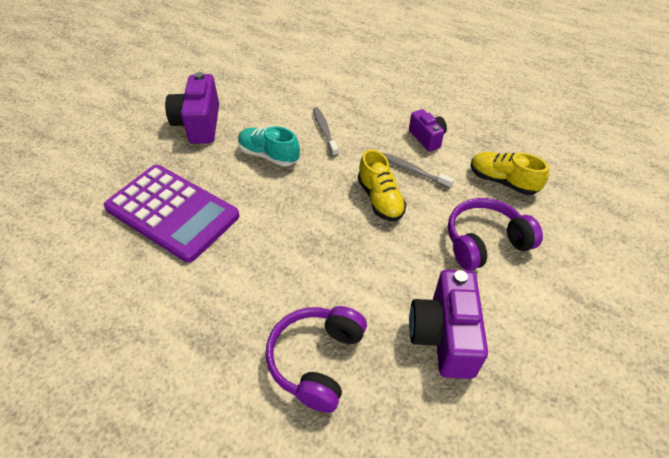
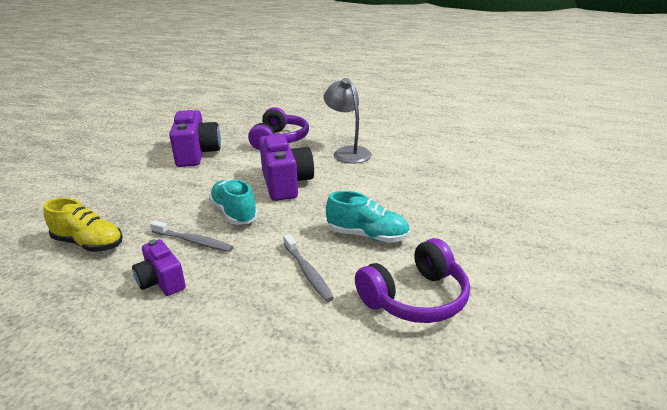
camera: 170 degrees right, 20 degrees down
(172, 212) = (429, 183): purple calculator -> none
(199, 124) = (483, 258): purple camera -> purple camera (286, 184)
(227, 297) = (348, 152): none -> grey lamp
(380, 199) = (234, 213): yellow shoe -> turquoise shoe
(485, 242) = (141, 196): purple headphones -> purple headphones (415, 298)

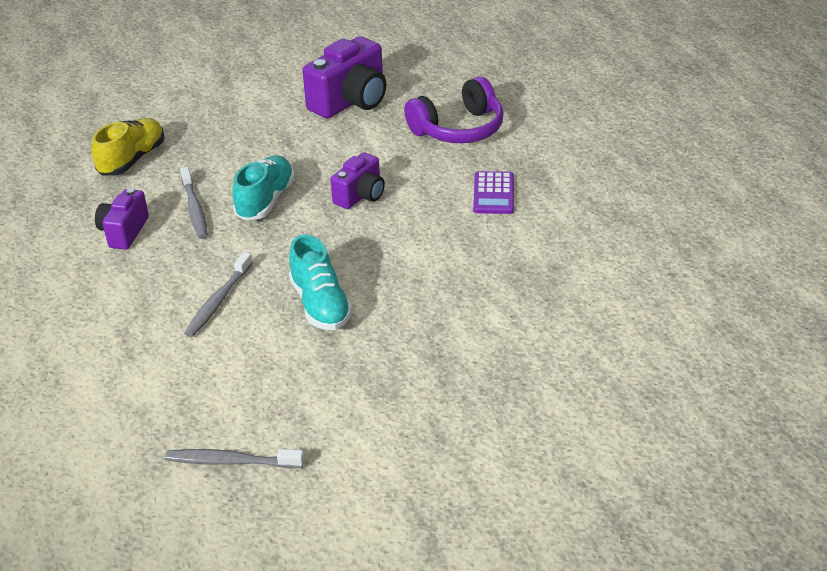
camera: 50 degrees right, 10 degrees up
(88, 244) = (132, 159): yellow shoe -> yellow shoe turned 135 degrees counterclockwise
(286, 184) = (360, 195): purple camera -> purple camera, size x0.59
(348, 152) = (493, 193): grey lamp -> purple calculator
(415, 298) = (246, 385): purple headphones -> none
(496, 340) = (231, 461): none -> grey toothbrush

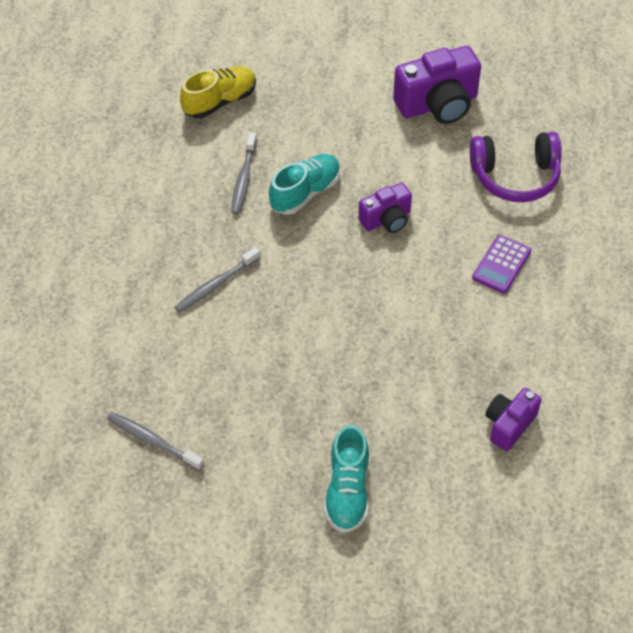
camera: 25 degrees right, 15 degrees up
(124, 232) = (177, 181): purple camera -> purple camera (509, 425)
(320, 304) = (292, 322): turquoise shoe -> turquoise shoe (347, 491)

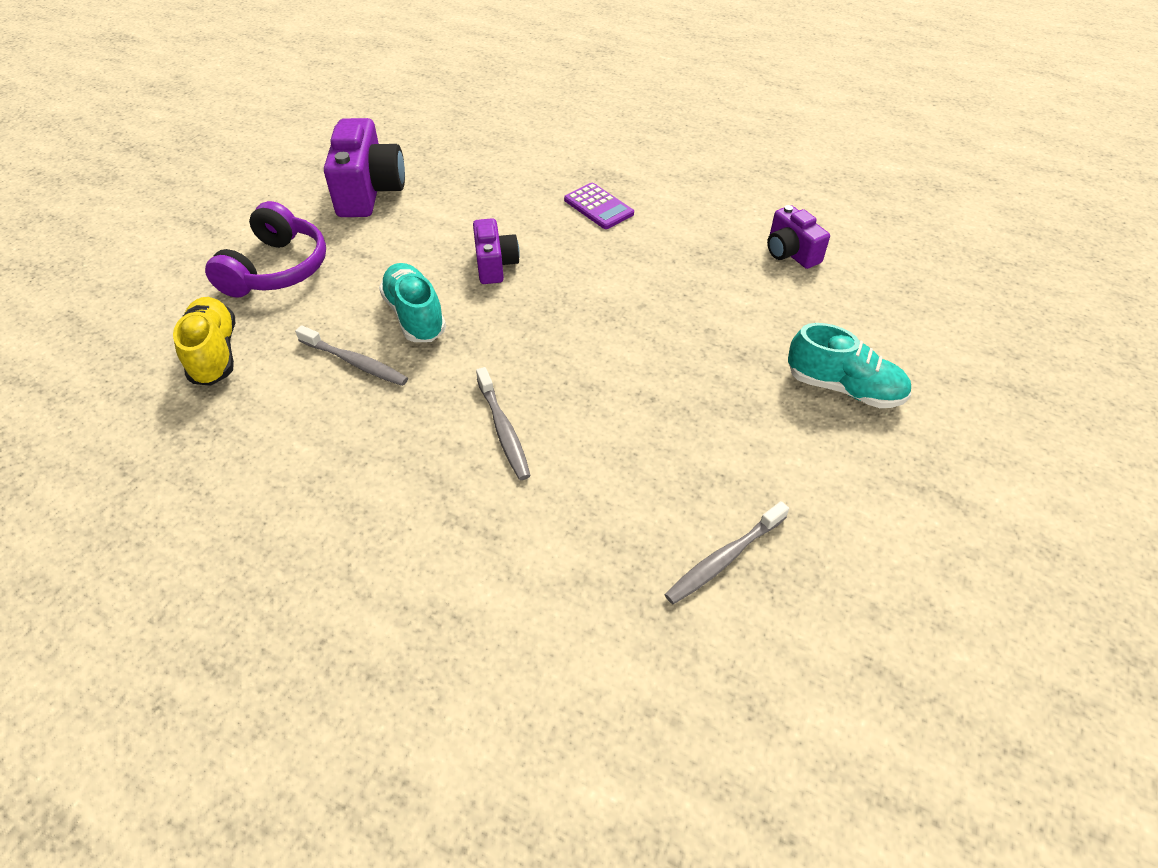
camera: 70 degrees left, 5 degrees down
(515, 176) = (497, 171): purple headphones -> purple headphones (276, 269)

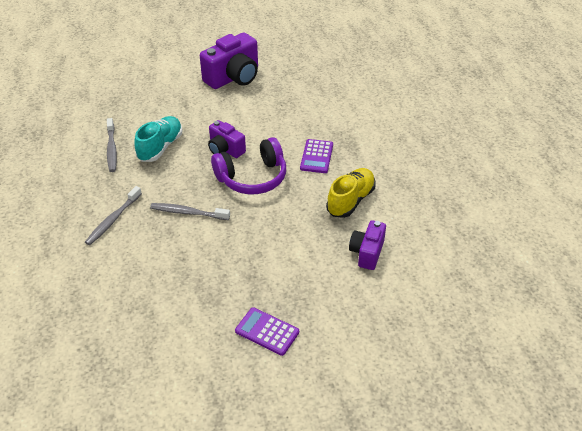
camera: 50 degrees right, 5 degrees down
(214, 354) = (78, 108): yellow shoe -> yellow shoe (350, 201)
(276, 269) = (147, 88): purple headphones -> purple headphones (252, 177)
(495, 265) = (225, 149): purple camera -> purple camera turned 90 degrees clockwise
(724, 559) = (96, 341): grey toothbrush -> grey toothbrush (188, 213)
(844, 388) = (267, 332): turquoise shoe -> purple calculator

